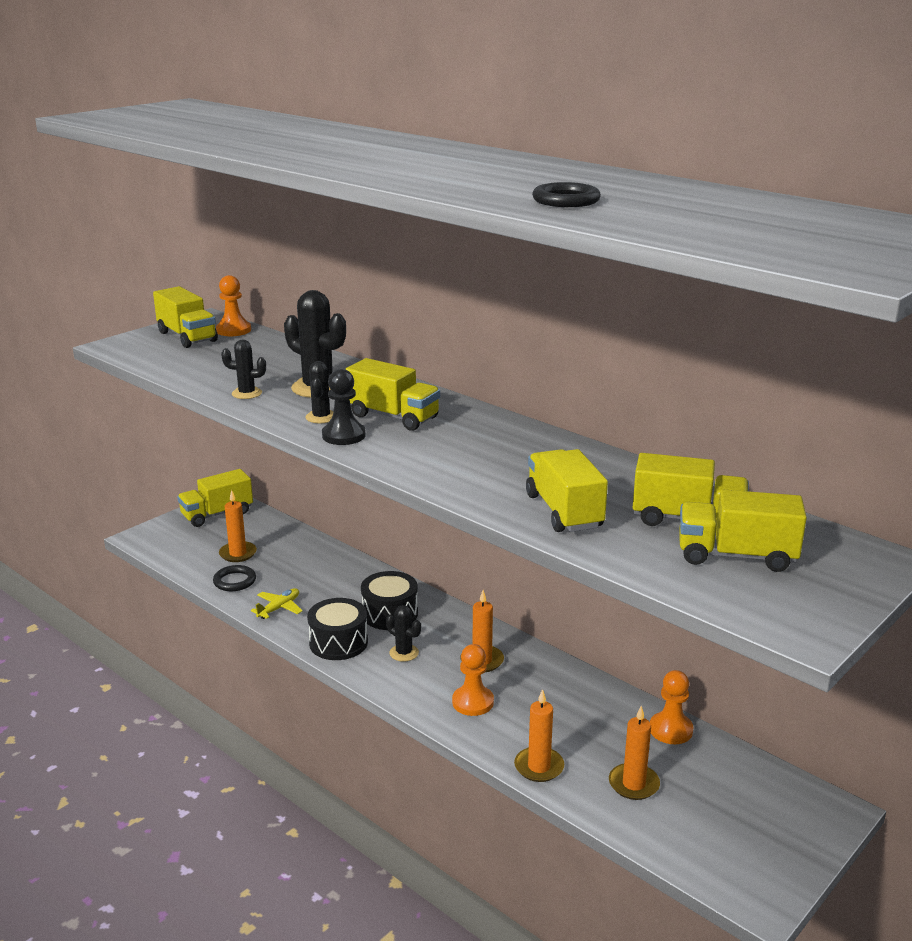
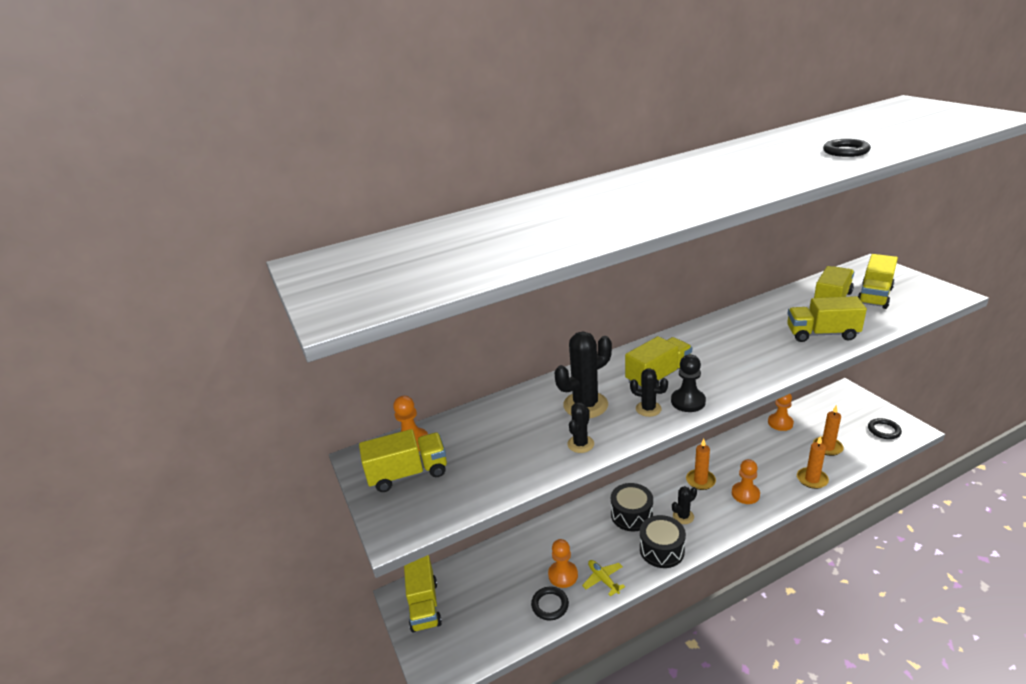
camera: 65 degrees left, 5 degrees up
(238, 554) = (504, 597): orange candle -> none
(278, 582) = (563, 575): none -> orange pawn
(730, 857) = (884, 430): none -> black ring

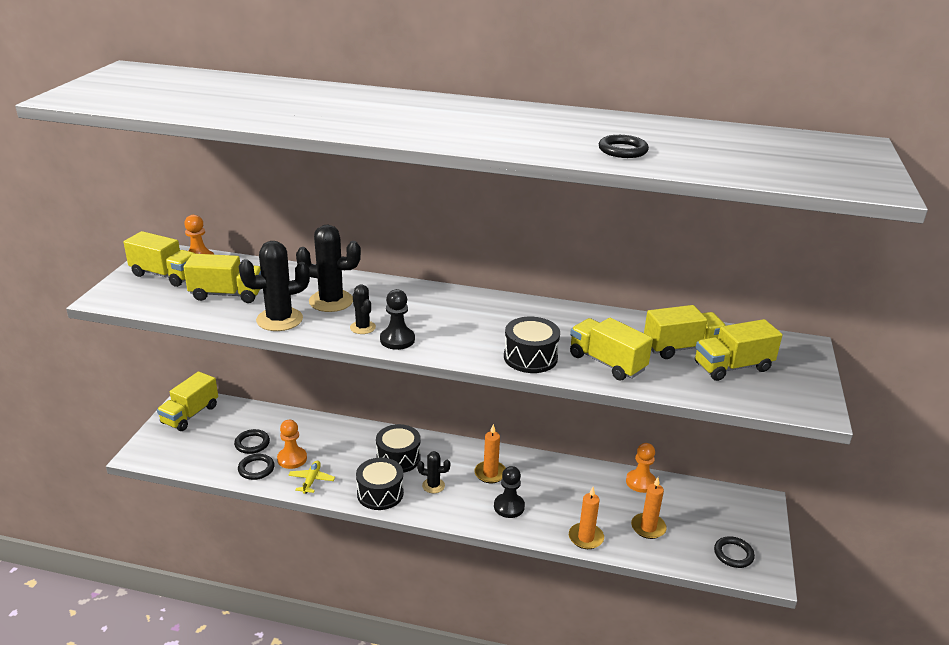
camera: 35 degrees right, 0 degrees up
(514, 588) = (252, 443): none -> black ring
(580, 444) = (279, 319): black cactus -> black cactus, size x1.80
(658, 376) = (415, 314): yellow truck -> yellow truck (227, 294)
(745, 494) = (509, 507): orange pawn -> black pawn
(781, 358) = (530, 357): none -> black drum

